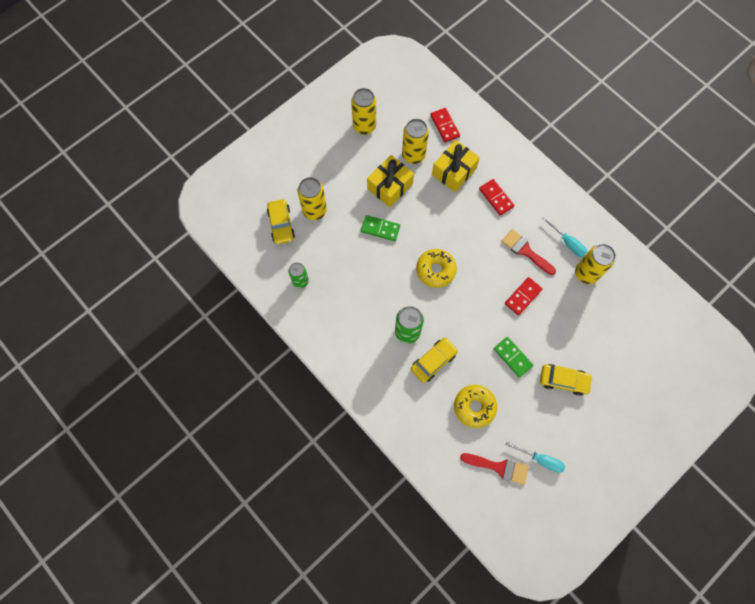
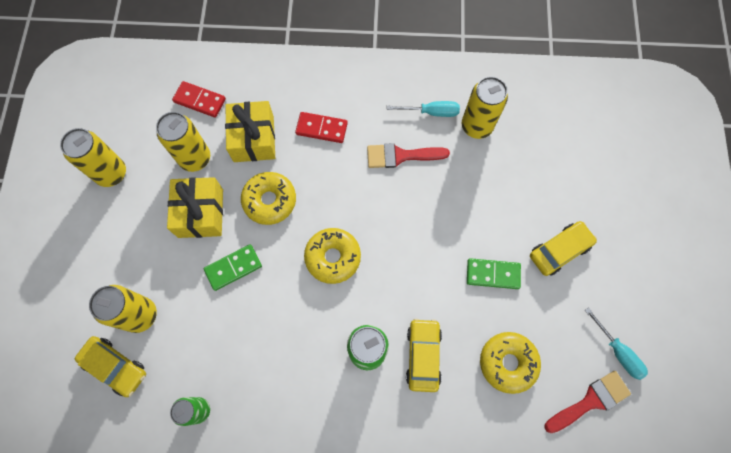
camera: 45 degrees left, 0 degrees up
(431, 211) = (270, 201): none -> yellow donut
(523, 296) = (442, 203): red domino -> none
(540, 459) = (618, 351): turquoise screwdriver -> turquoise screwdriver turned 75 degrees clockwise

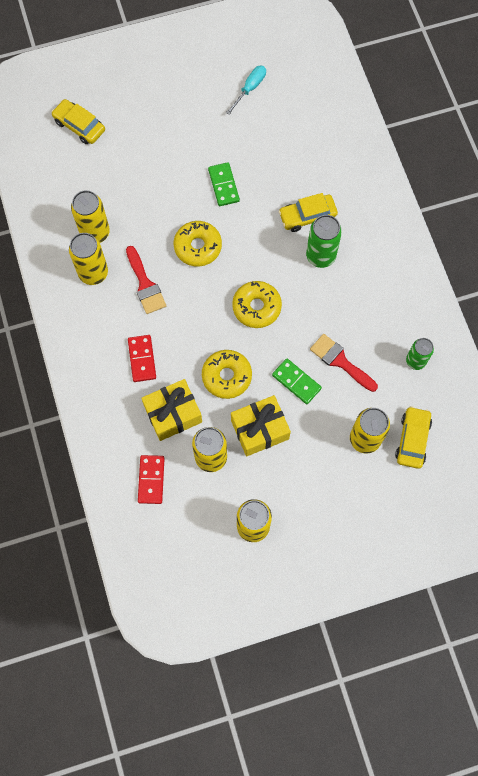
camera: 110 degrees left, 0 degrees up
(431, 112) = (93, 273): turquoise screwdriver -> yellow can
(507, 363) = (288, 158): yellow donut -> yellow donut (198, 247)
(559, 250) = (185, 143): yellow car -> yellow car (79, 126)
(591, 401) = (293, 98): red brush -> red brush (340, 361)

